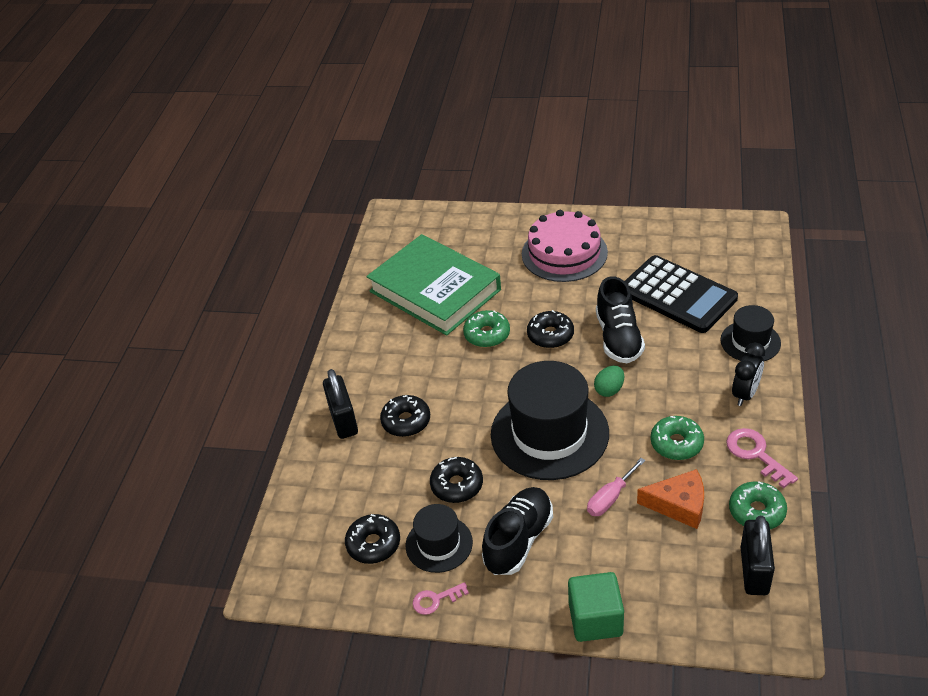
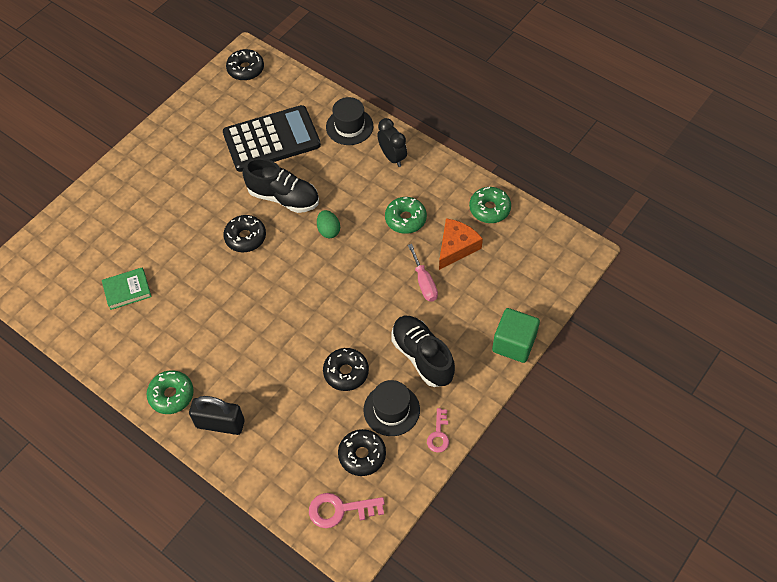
camera: 65 degrees left, 15 degrees up
(406, 421) = (257, 378): black donut -> black donut (246, 69)
(435, 290) = (127, 290): green book -> green book, size x0.41
(487, 334) = (209, 278): green donut -> green donut (171, 395)
(549, 433) = (341, 288): black hat -> none
(564, 253) = (165, 182): pink cake -> none
(754, 570) = (531, 237): black padlock -> none
(756, 454) = (445, 182): pink key -> pink key (340, 510)

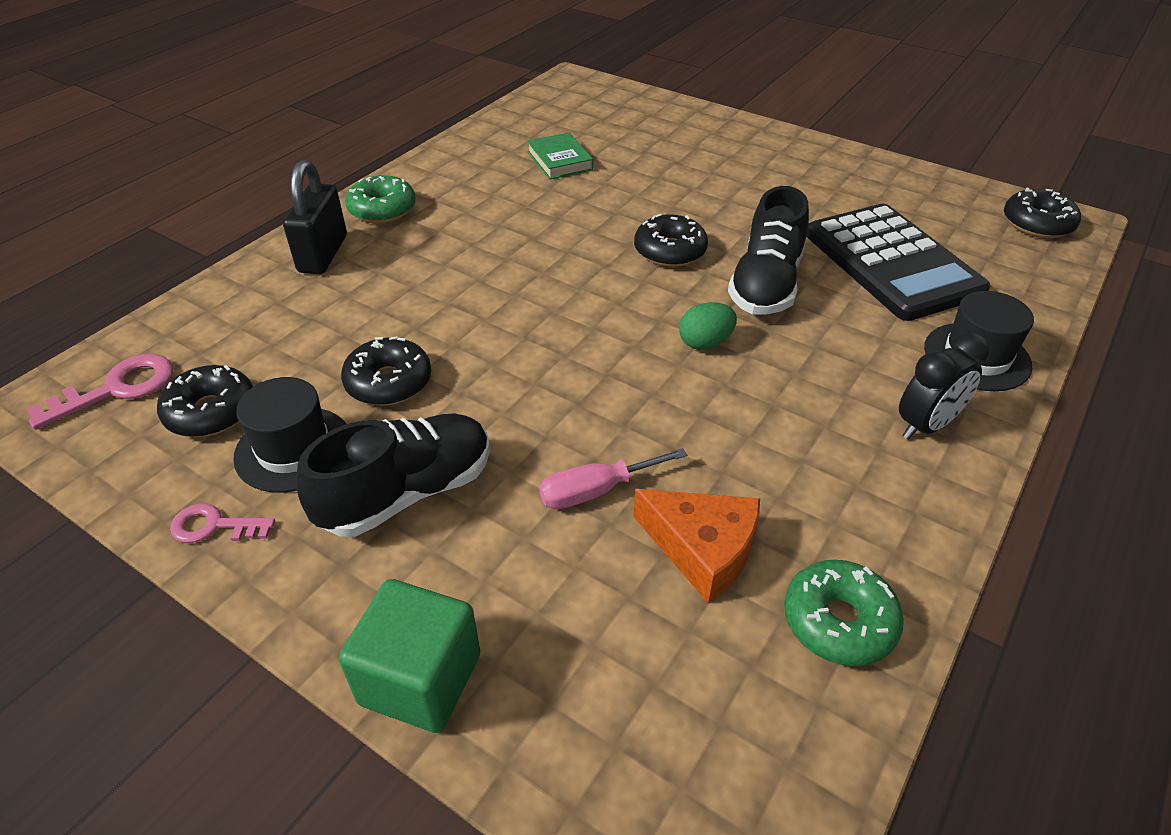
camera: 85 degrees right, 15 degrees down
(340, 510) = (117, 389): pink key -> pink key turned 60 degrees clockwise
(405, 219) = (761, 454): green donut -> none

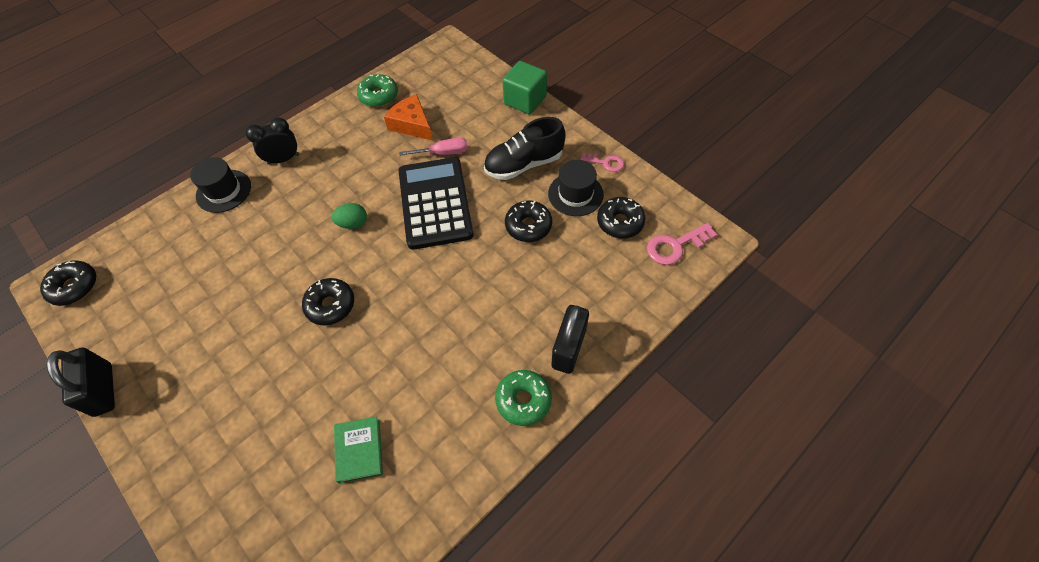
camera: 165 degrees left, 15 degrees up
(766, 285) = (291, 262): black shoe -> none
(875, 161) = (103, 389): none -> black padlock
(892, 263) = (201, 267): black calculator -> black calculator (435, 203)

